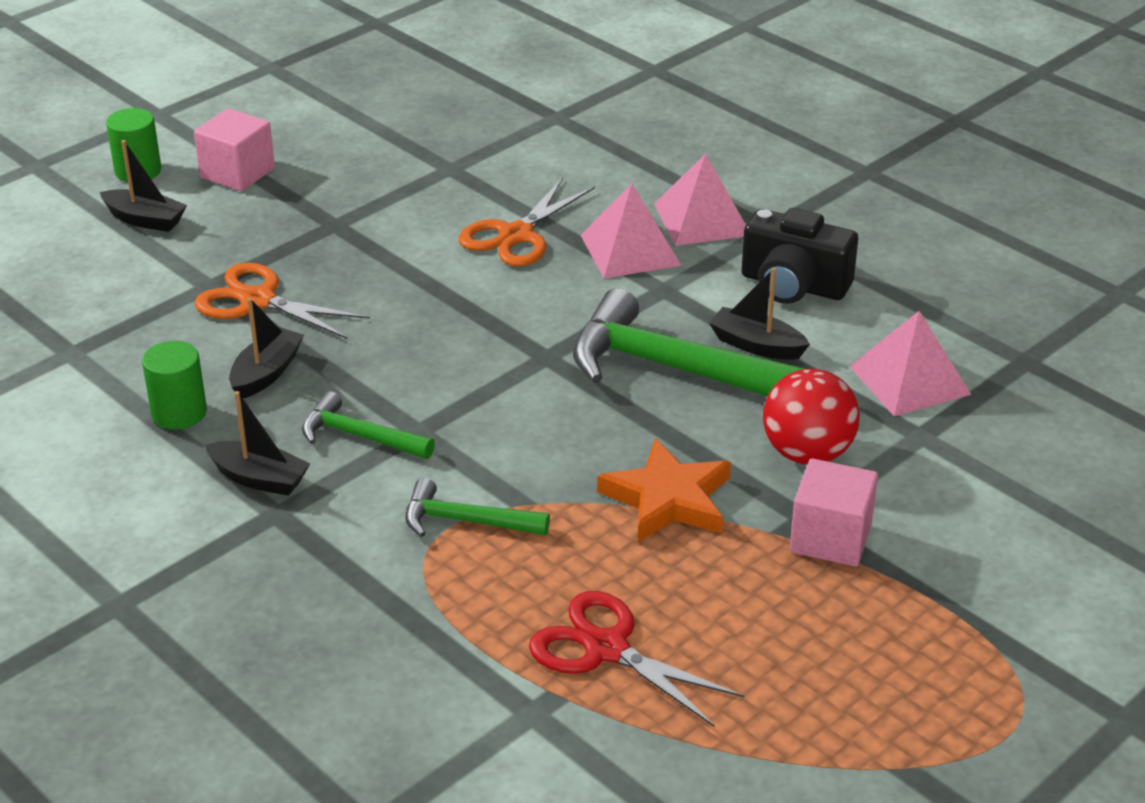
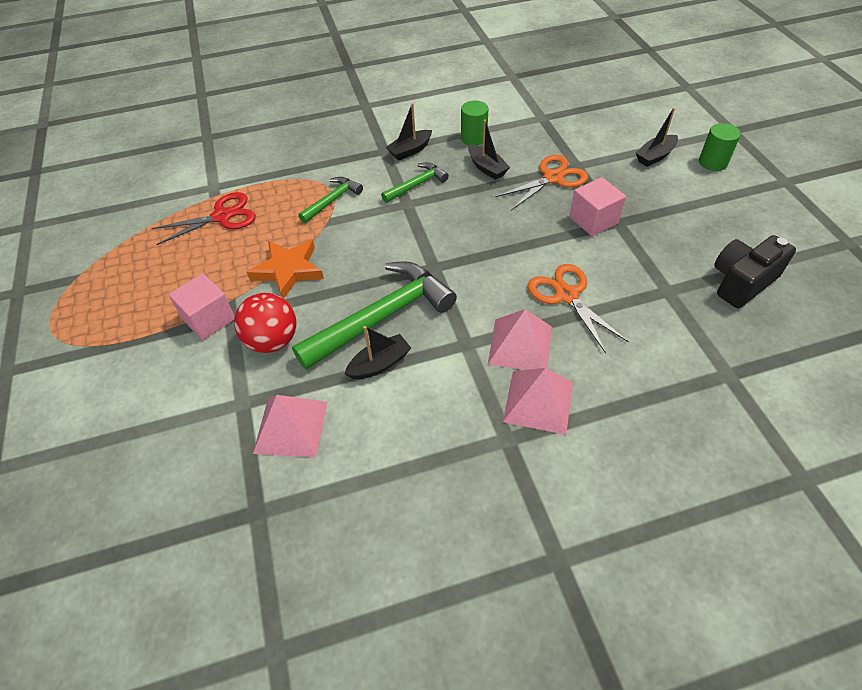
camera: 120 degrees right, 15 degrees up
(237, 173) = (696, 198): pink cube -> pink cube (593, 220)
(793, 285) = (428, 416): black camera -> black camera (742, 282)

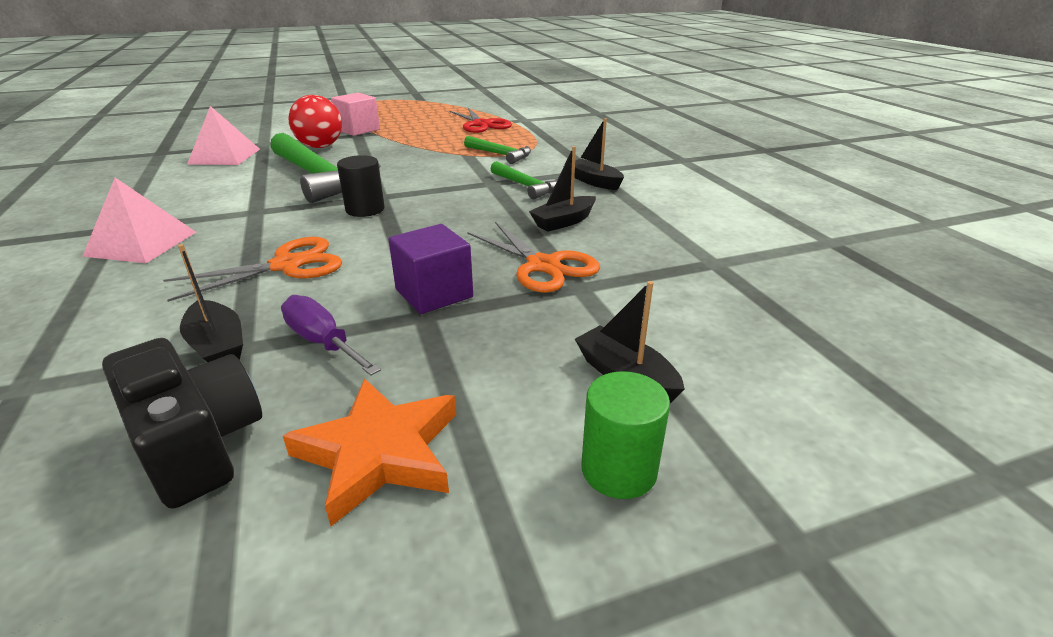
camera: 85 degrees right, 20 degrees down
(288, 270) = (403, 146): orange star -> orange star (380, 452)
(379, 364) = (262, 179): black boat -> black boat (218, 345)
(464, 271) = (365, 209): none -> black cylinder
(474, 138) = (633, 214): green cylinder -> none
(520, 345) = (229, 236): pink pyramid -> none
(593, 220) = (434, 293): pink cube -> purple cube
(653, 257) = (323, 342): none -> purple screwdriver

